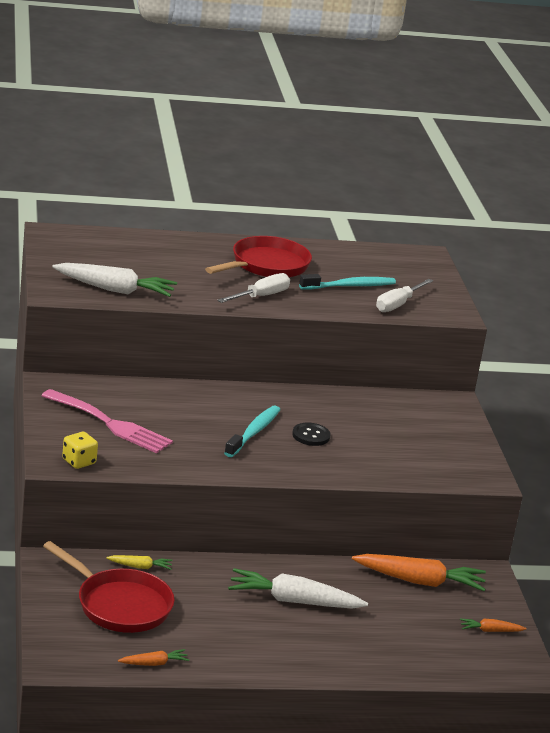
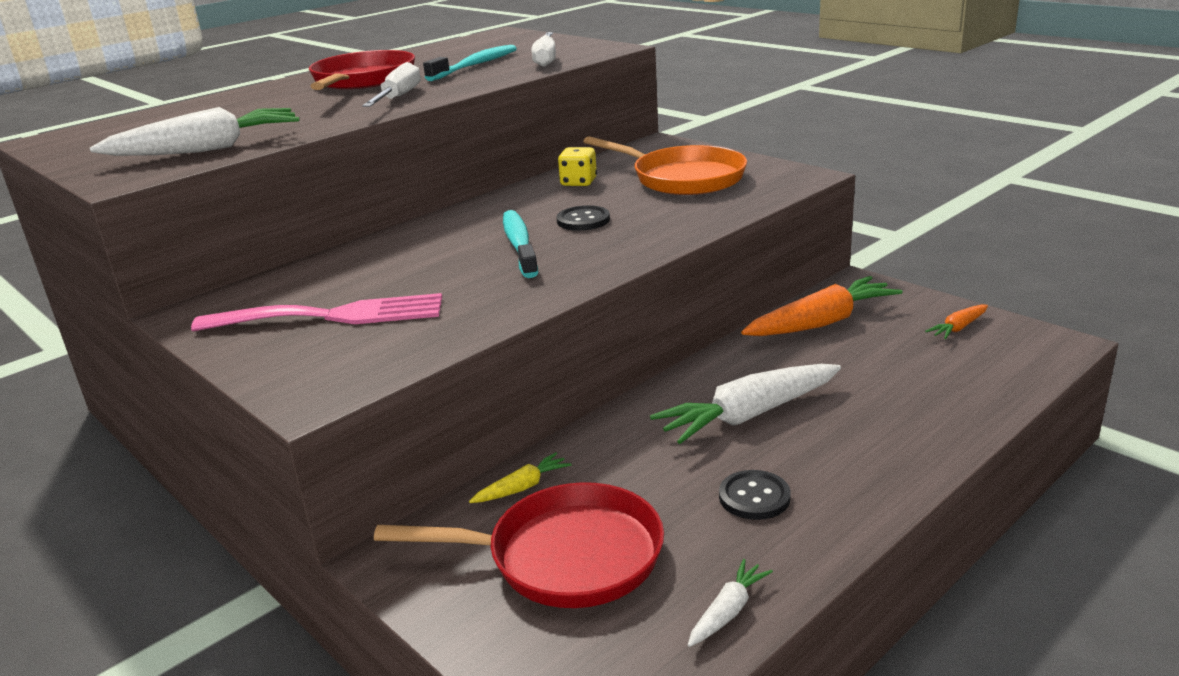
camera: 30 degrees left, 0 degrees up
(79, 462) = (346, 377): yellow dice -> yellow dice (578, 182)
(153, 663) = (727, 612): orange carrot -> white carrot
(234, 634) = (754, 497): none -> black button
(416, 438) = (682, 178): none -> orange pan

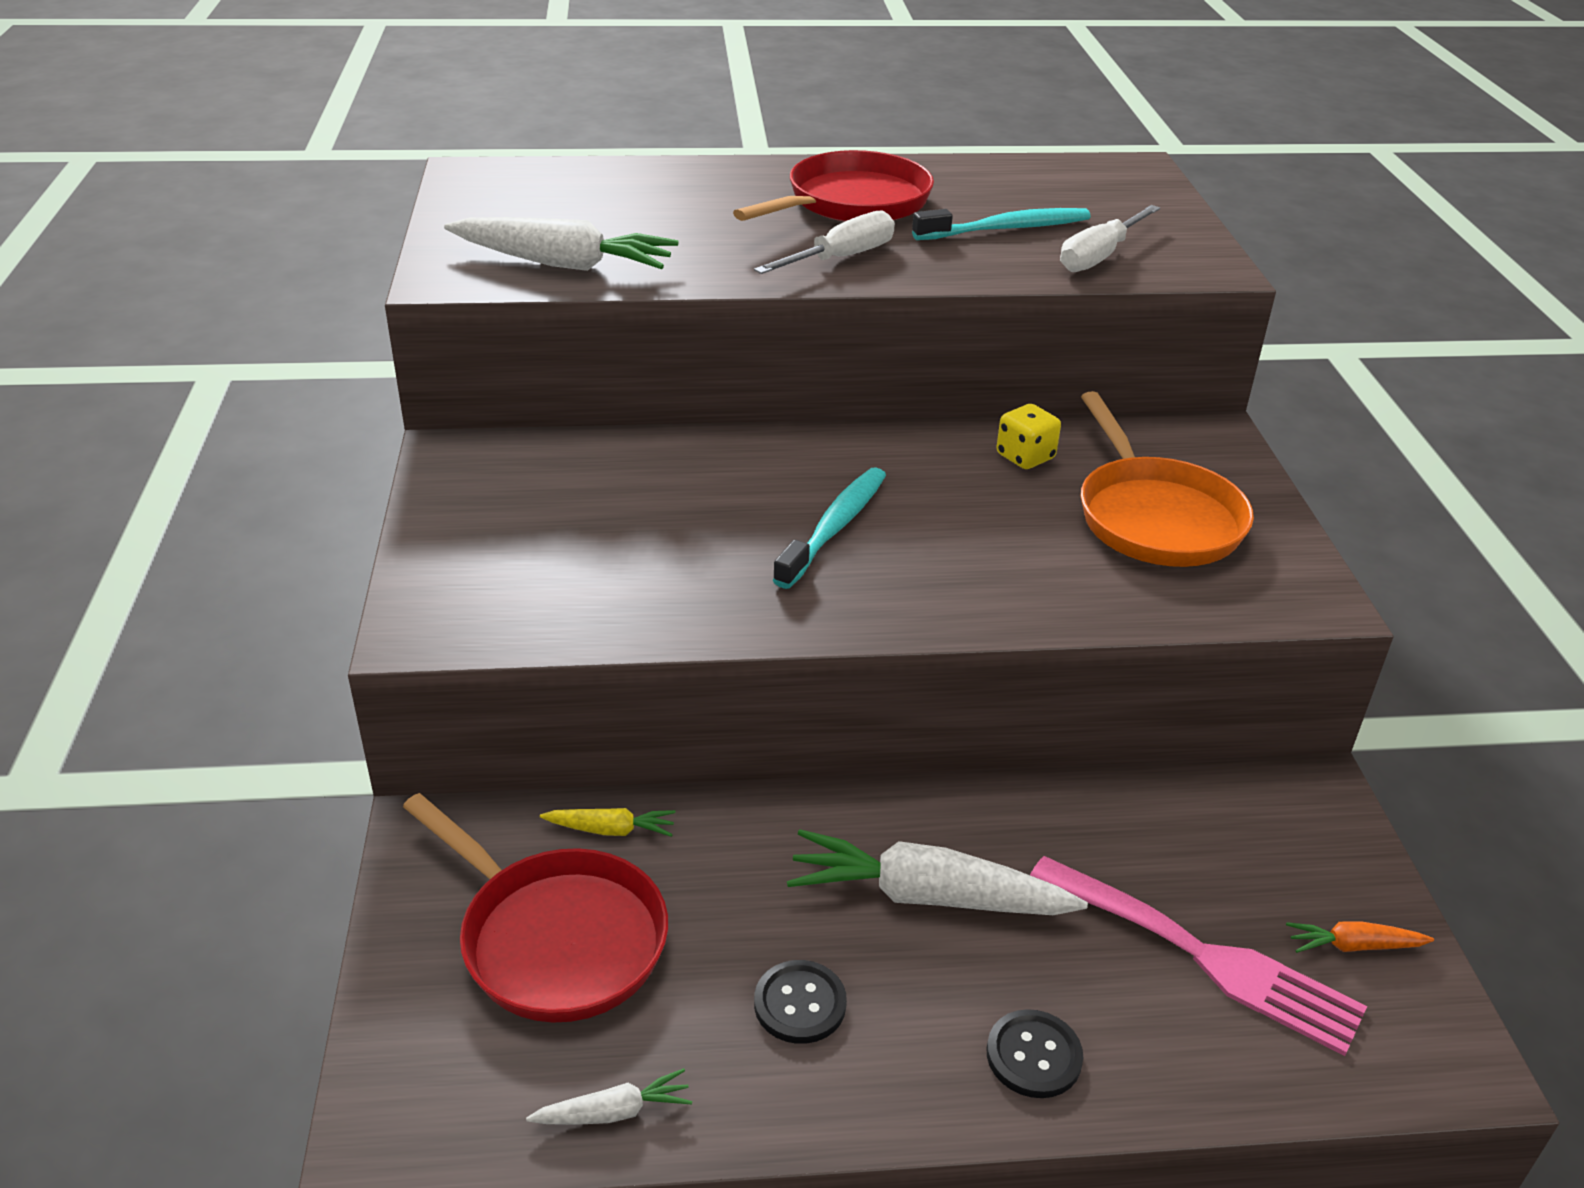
camera: 35 degrees right, 10 degrees up
(333, 316) = (552, 530): pink fork -> pink fork (1205, 957)
(583, 220) = (947, 526): black button -> black button (1033, 1056)
(820, 323) = (1183, 821): orange carrot -> none

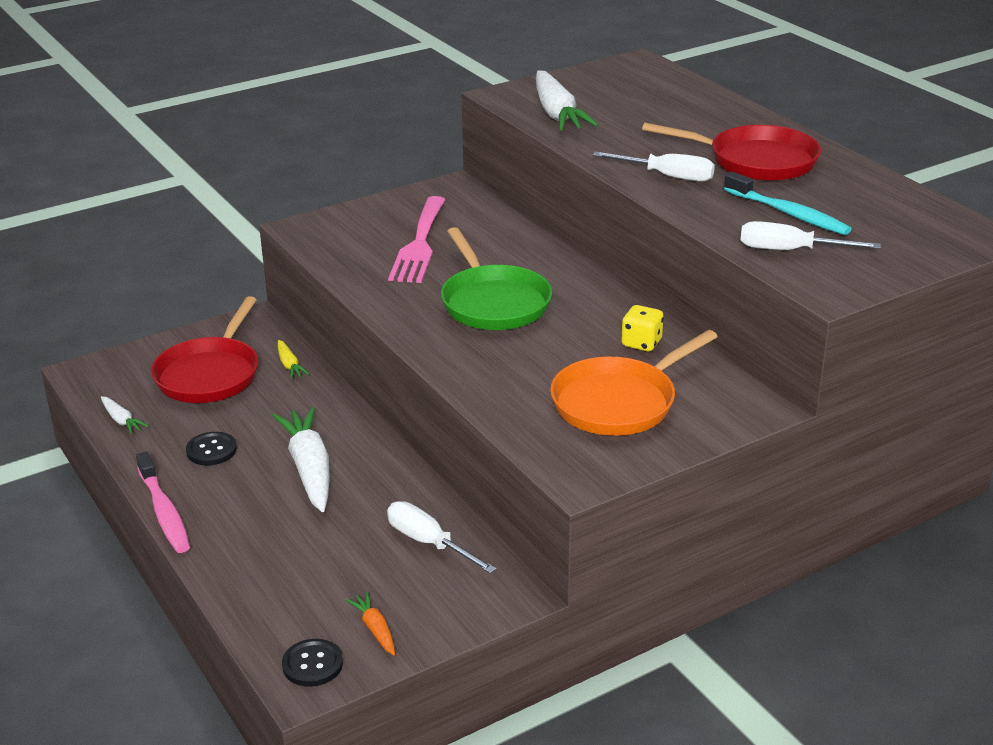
camera: 65 degrees right, 5 degrees down
(834, 527) = (493, 302): turquoise toothbrush -> green pan
(949, 1122) = (164, 512): none -> pink toothbrush
(1033, 1056) = (220, 528): black button -> black button (312, 664)
(1175, 828) = (428, 543): none -> white screwdriver
(1205, 957) = (327, 573): pink fork -> pink fork (419, 244)

